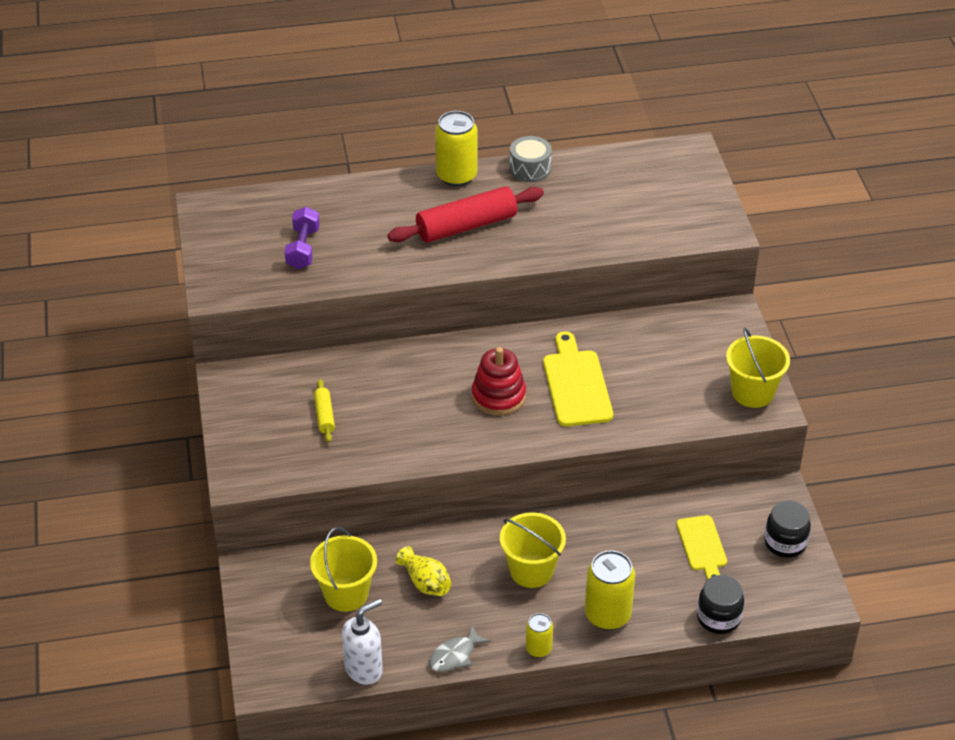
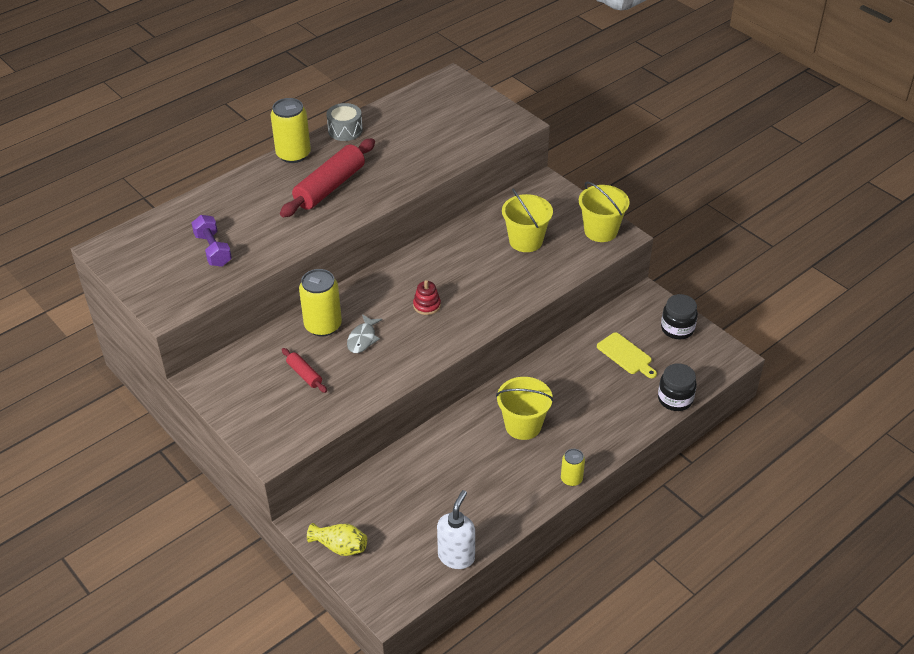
camera: 30 degrees left, 0 degrees up
(324, 415) = (304, 374): yellow rolling pin -> red rolling pin
(346, 594) = (399, 506): yellow bucket -> yellow bucket (526, 241)
(425, 582) = (453, 470): yellow vase -> yellow vase (340, 547)
(455, 655) = (516, 513): grey fish -> grey fish (363, 339)
(498, 396) = (427, 305): red stacking toy -> red stacking toy, size x0.60
(576, 384) = (476, 274): yellow cutting board -> none
(607, 615) = (600, 432): yellow can -> yellow can (323, 325)

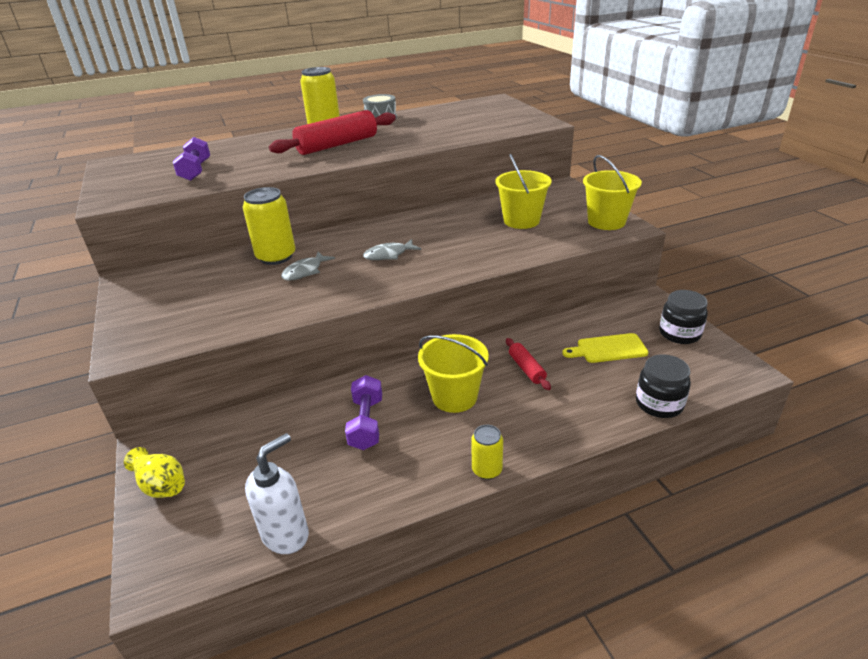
camera: 20 degrees right, 10 degrees down
(304, 374) = (224, 291): red rolling pin -> red rolling pin (526, 369)
(427, 305) = (389, 255): red stacking toy -> grey fish
(466, 463) = (366, 423): none -> purple dumbbell
(626, 355) = (608, 349): yellow cutting board -> yellow cutting board turned 105 degrees clockwise

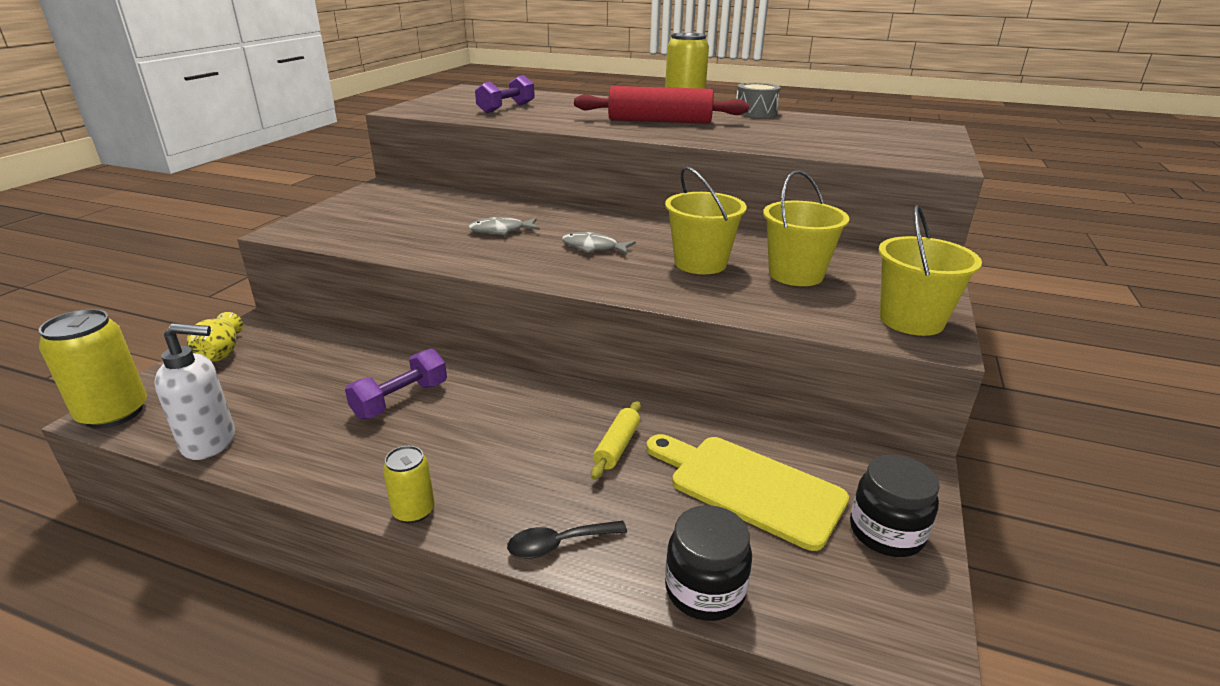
camera: 40 degrees right, 5 degrees down
(276, 257) = (504, 211): yellow can -> yellow can (114, 413)
(454, 397) = (504, 426): yellow bucket -> yellow bucket (700, 263)
(526, 369) = (617, 446): red rolling pin -> yellow rolling pin
(578, 431) = (558, 544): none -> black spoon
(608, 349) = (749, 486): yellow cutting board -> yellow cutting board, size x1.54

